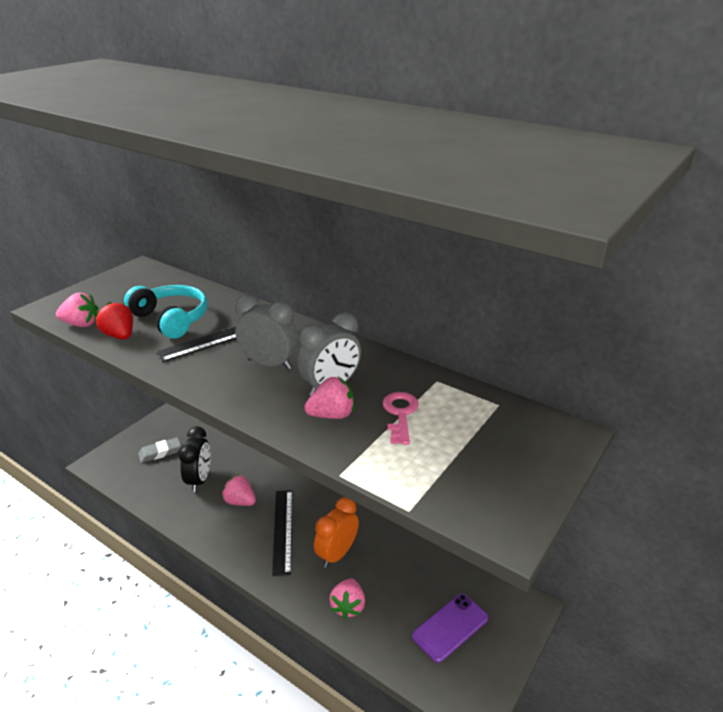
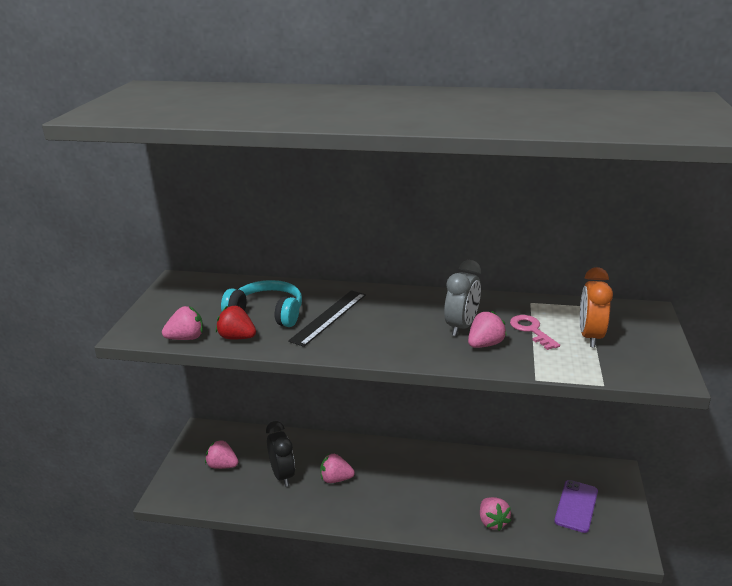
camera: 25 degrees left, 5 degrees down
(160, 452) = (222, 465): grey eraser -> pink strawberry
(269, 364) = (395, 324): grey clock -> none
(282, 530) = (392, 488): black ruler -> none
(337, 554) = (452, 489): orange clock -> orange clock (590, 337)

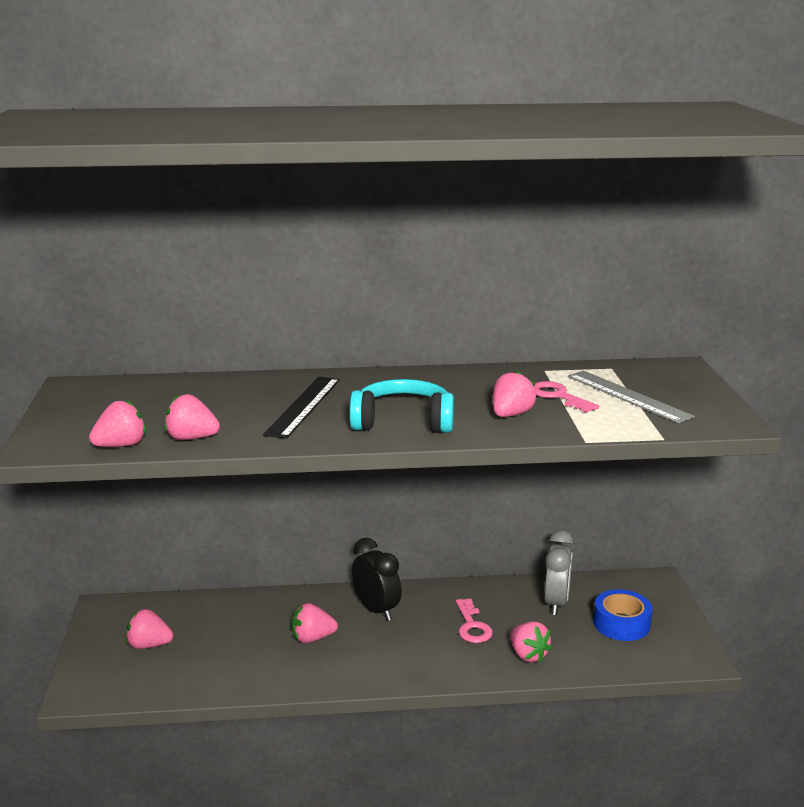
camera: 15 degrees left, 5 degrees down
(237, 337) = (191, 438): red strawberry -> pink strawberry
(267, 313) = (219, 410): turquoise headphones -> turquoise headphones (403, 421)
(282, 475) = (238, 644): black clock -> black clock (376, 610)
(457, 488) = (472, 626): none -> pink key
(461, 327) = (474, 400): grey clock -> grey clock (556, 603)
(576, 506) = (621, 623): purple phone -> blue tape
(590, 337) = (628, 396): orange clock -> grey ruler

